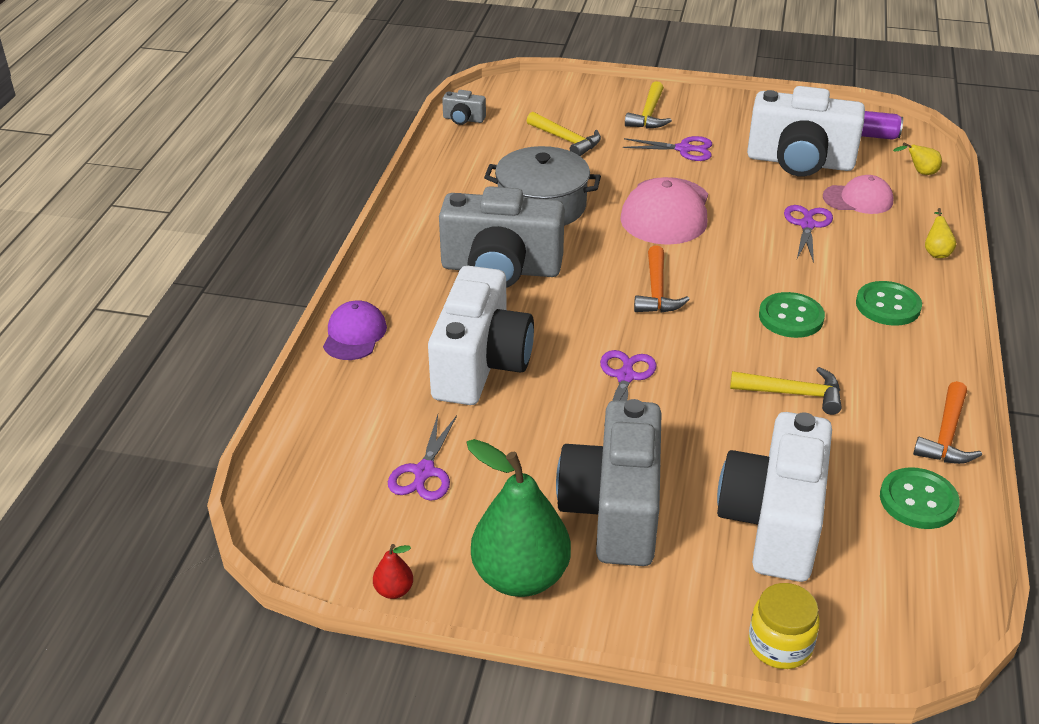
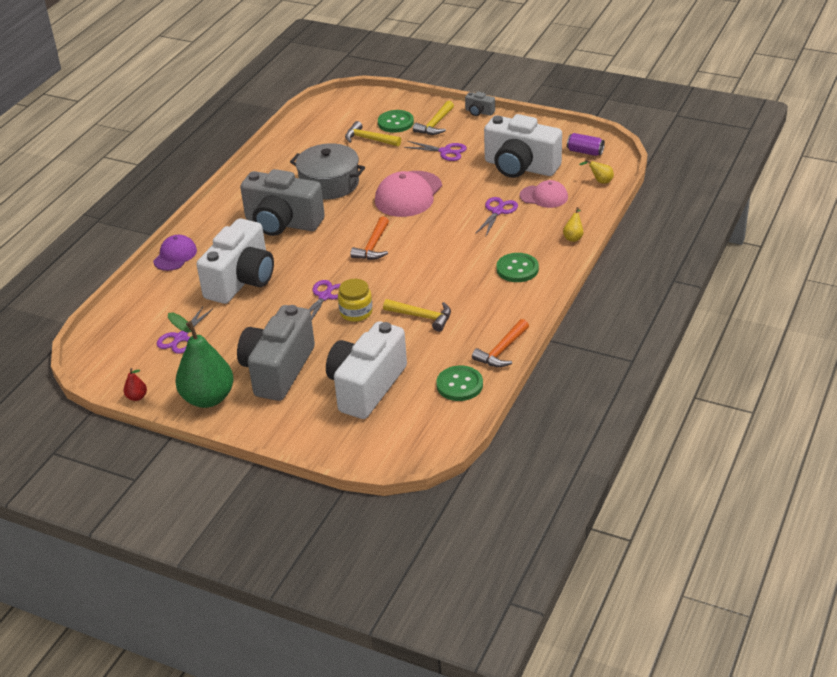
camera: 15 degrees right, 0 degrees up
(463, 119) = (307, 119): grey camera -> grey camera (479, 112)
(566, 140) = (369, 139): yellow hammer -> yellow hammer turned 150 degrees clockwise
(780, 645) = (332, 449): yellow jar -> yellow jar (356, 312)
(791, 317) = (449, 270): green button -> green button (395, 123)

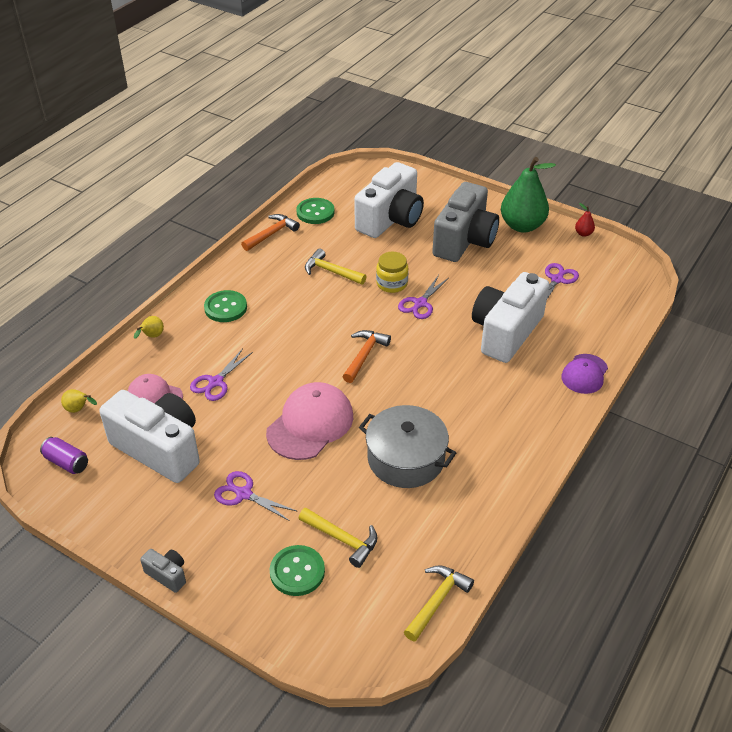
camera: 175 degrees left, 5 degrees up
(282, 223) = (465, 402): grey camera -> none
(435, 124) = (240, 556): yellow hammer -> yellow hammer (437, 601)

